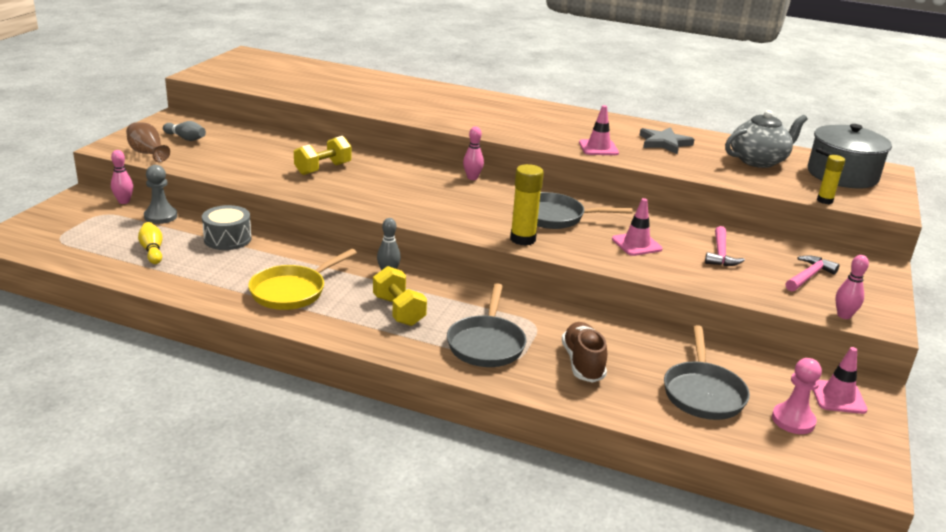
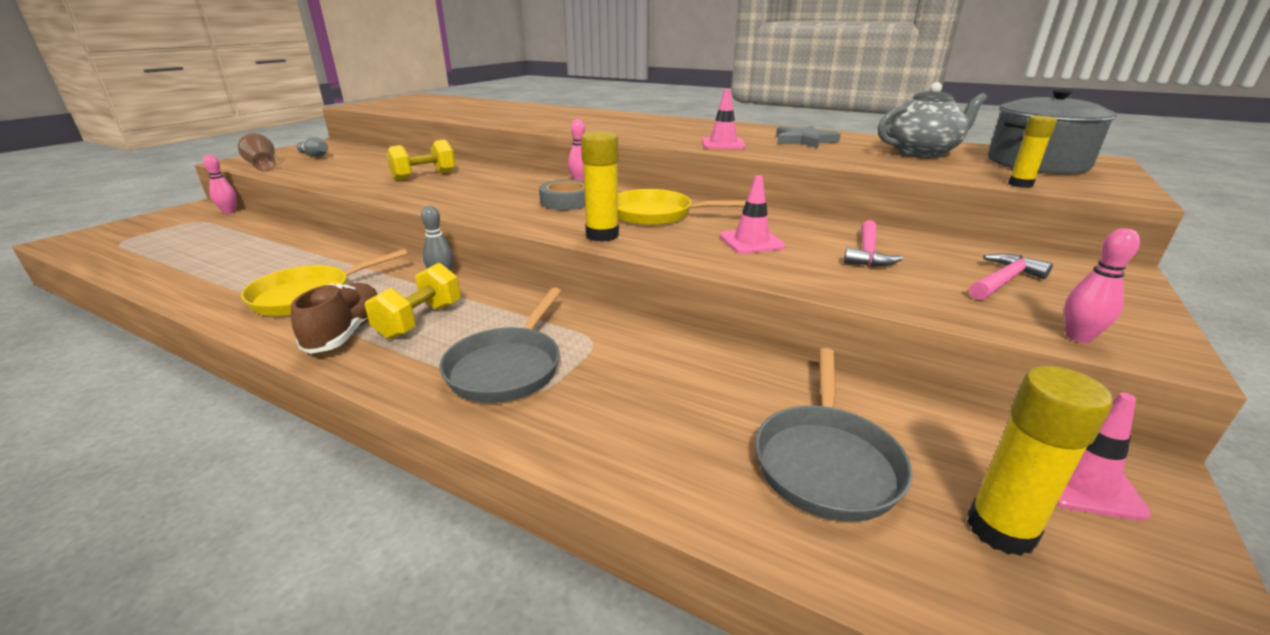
camera: 10 degrees right, 0 degrees up
(152, 250) = (201, 253): yellow bowling pin -> none
(160, 216) = (249, 223): grey pawn -> none
(227, 239) = (294, 243): grey drum -> none
(398, 311) = (420, 320): yellow dumbbell -> yellow dumbbell turned 45 degrees clockwise
(474, 202) = (566, 201): none -> grey tape
(556, 217) = (657, 215): grey pan -> yellow pan
(582, 363) = (637, 401): brown shoe -> brown shoe (346, 333)
(793, 420) = (1000, 529): pink pawn -> yellow glue stick

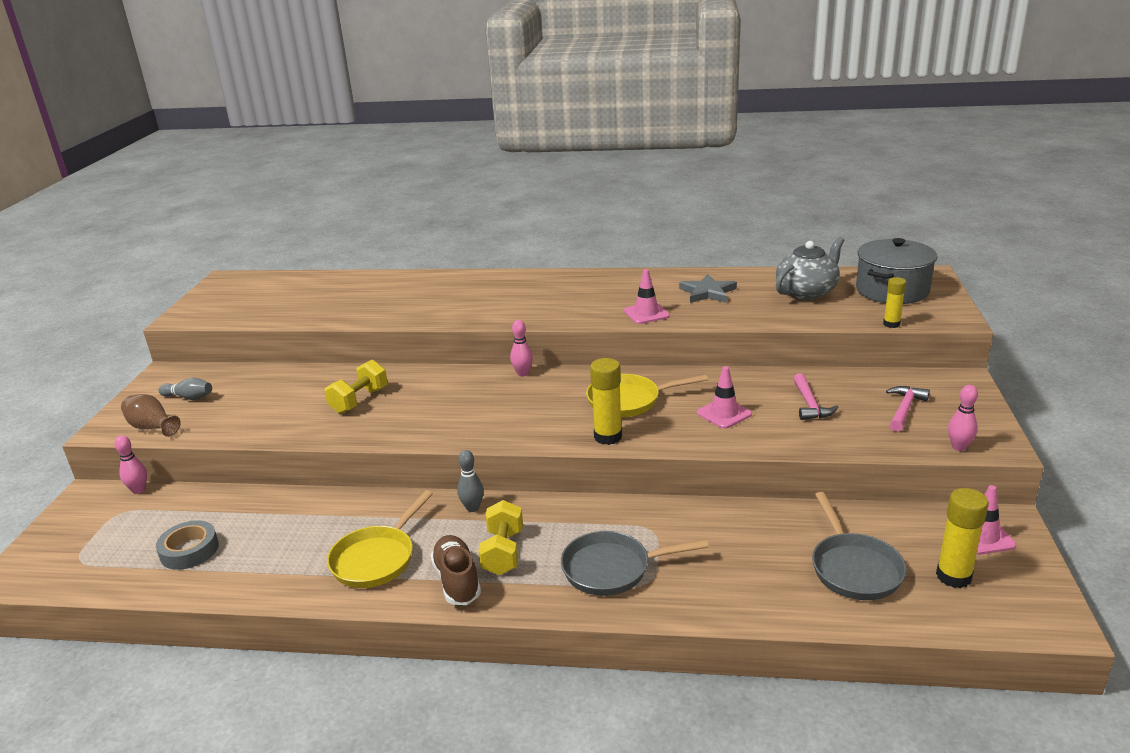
camera: 20 degrees left, 0 degrees up
(508, 367) = (612, 569): grey pan -> grey pan turned 90 degrees clockwise
(566, 201) = (537, 403): grey tape -> grey tape (189, 550)

